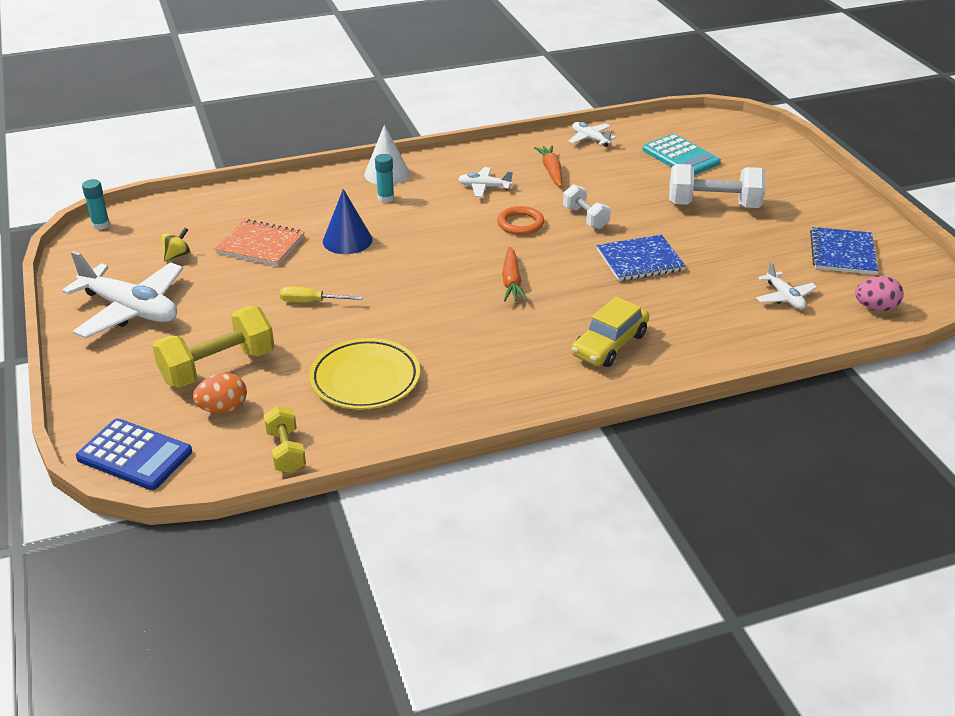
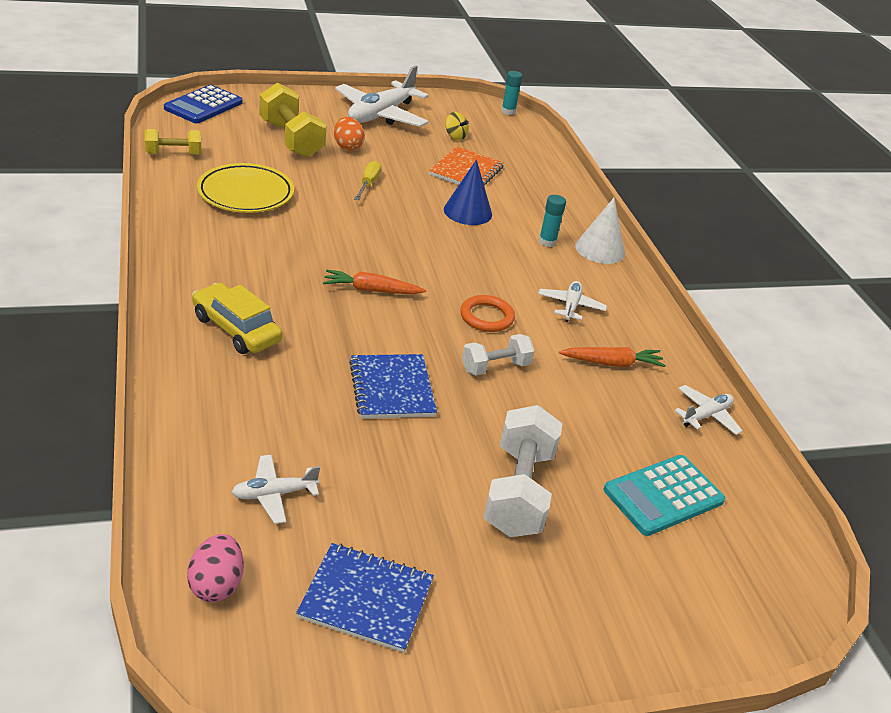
camera: 90 degrees right, 0 degrees up
(223, 408) = (238, 137): orange egg -> orange egg (347, 147)

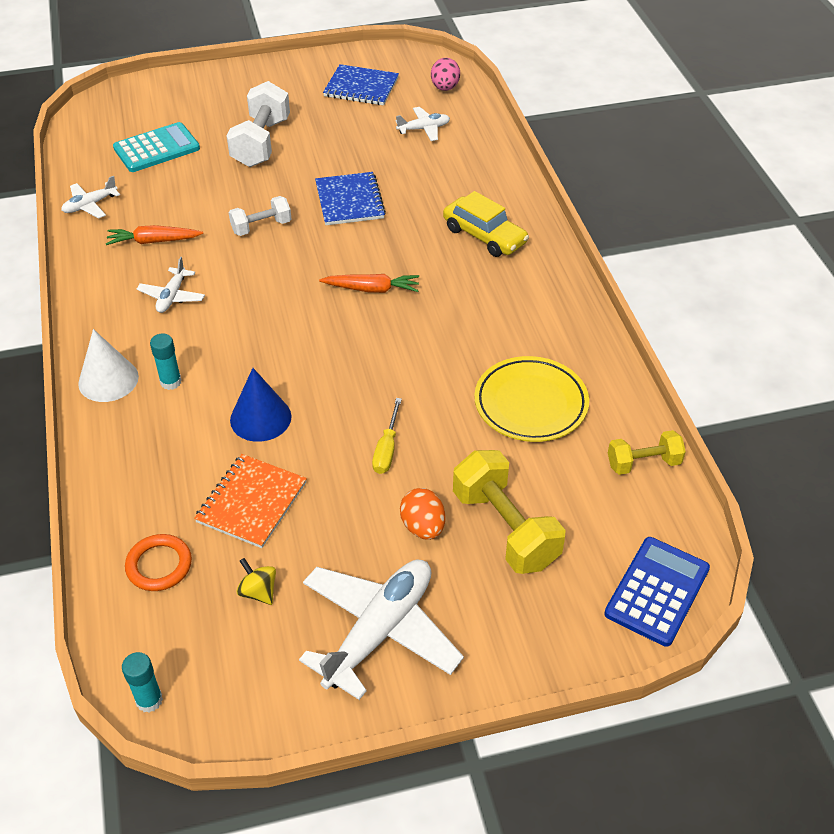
camera: 175 degrees left, 10 degrees up
(486, 317) = (261, 274): orange ring -> orange ring (159, 565)

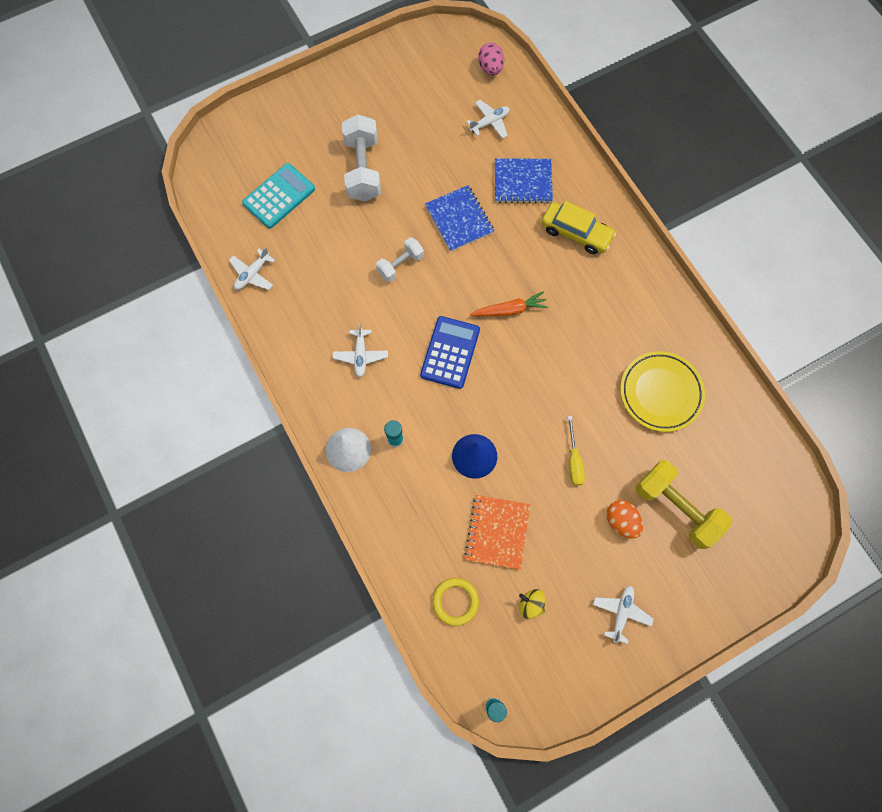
camera: 15 degrees left, 25 degrees up
(153, 241) = (321, 301): orange carrot -> none
(159, 565) = (455, 601): orange ring -> yellow ring
(361, 87) = (421, 83): blue notebook -> blue notebook (522, 182)
(379, 631) = (621, 613): white plane -> white plane, size x0.50
(643, 463) = (752, 426): yellow dumbbell -> none
(657, 591) = (788, 532): blue calculator -> blue calculator (450, 352)

